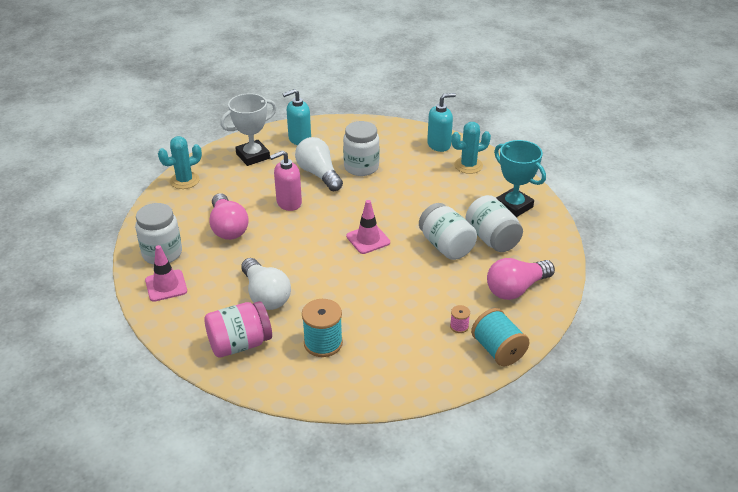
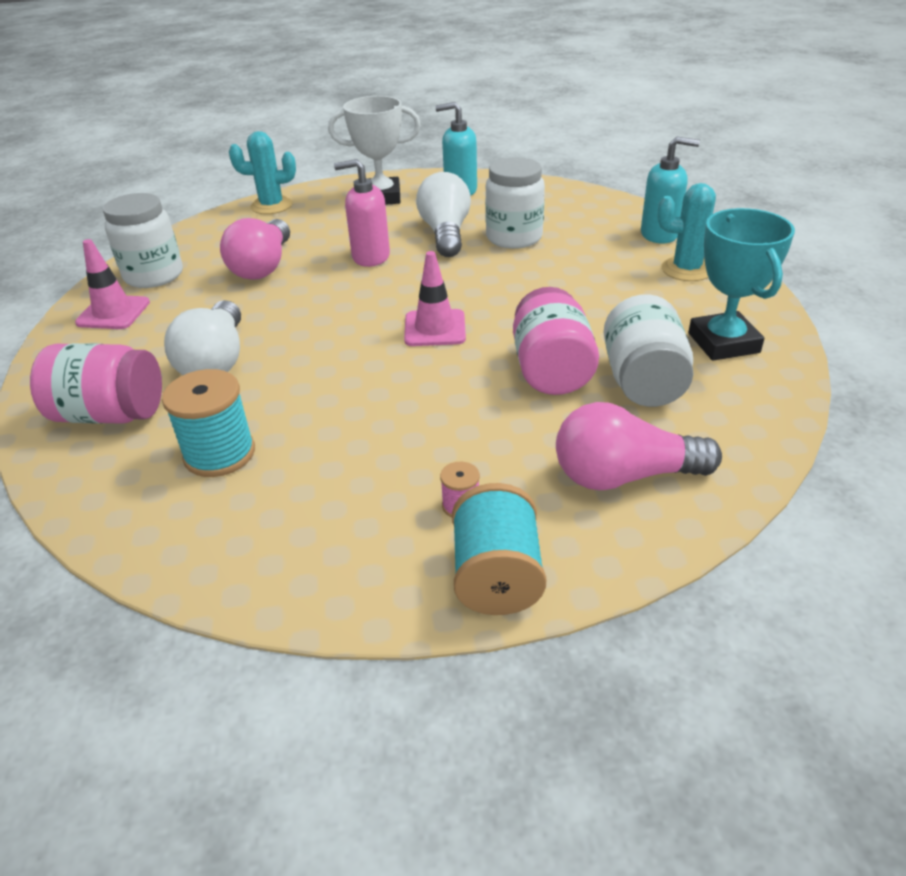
camera: 30 degrees right, 0 degrees up
(446, 246) = (551, 370): white jar -> pink jar

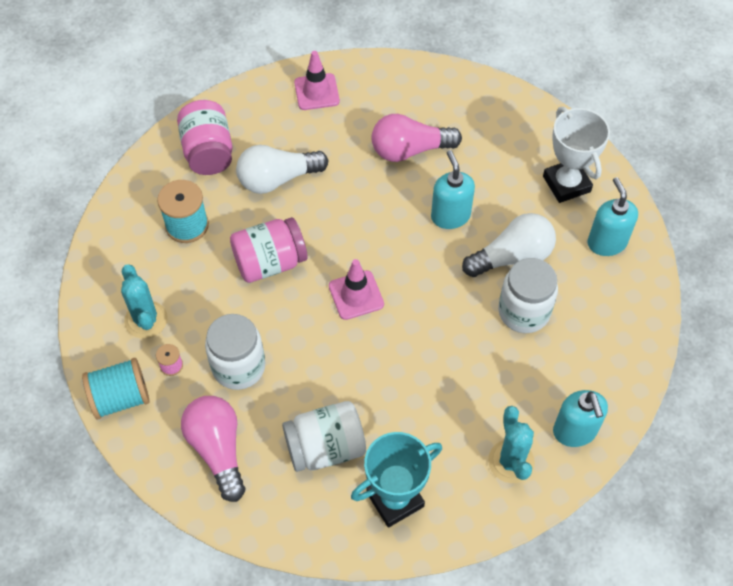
camera: 70 degrees right, 20 degrees up
(154, 275) = (373, 88): white jar -> white jar (238, 367)
(271, 206) = (516, 109): turquoise cactus -> turquoise cactus (146, 320)
(370, 257) = (450, 216): pink soap dispenser -> turquoise soap dispenser
(551, 370) = (323, 385): pink jar -> pink jar (270, 263)

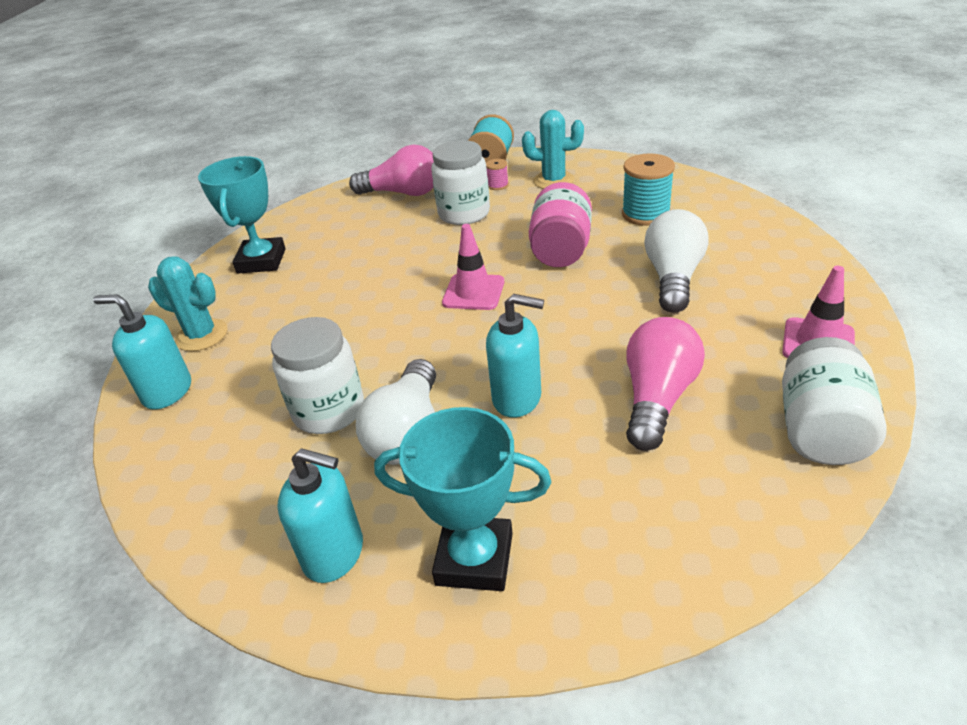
camera: 125 degrees right, 20 degrees down
(208, 152) = (743, 241): pink jar -> none
(325, 447) = (345, 239): white jar -> white jar (821, 430)
(566, 184) = (474, 559): white trophy -> turquoise trophy

